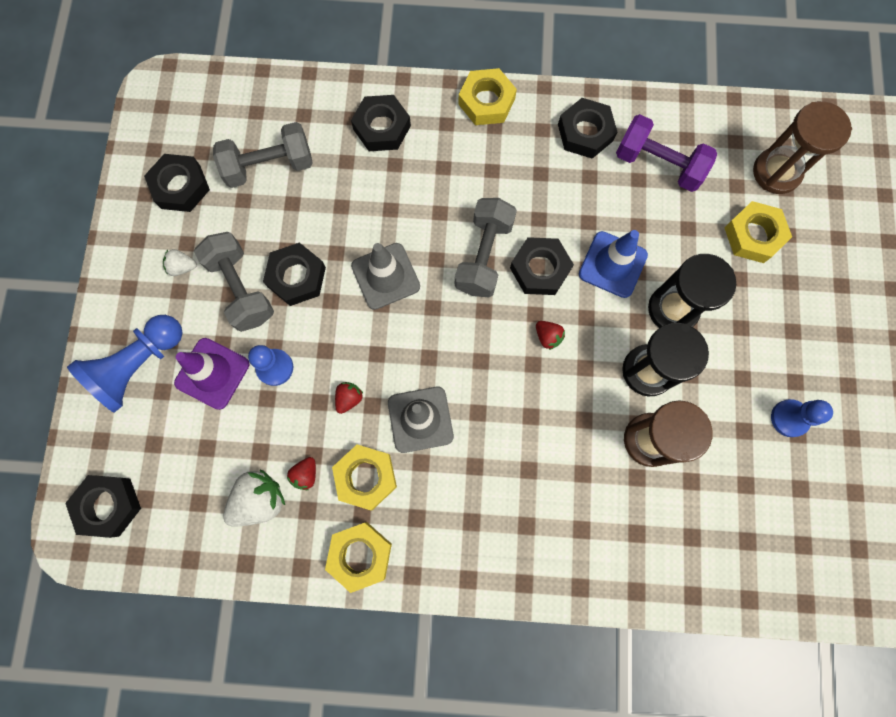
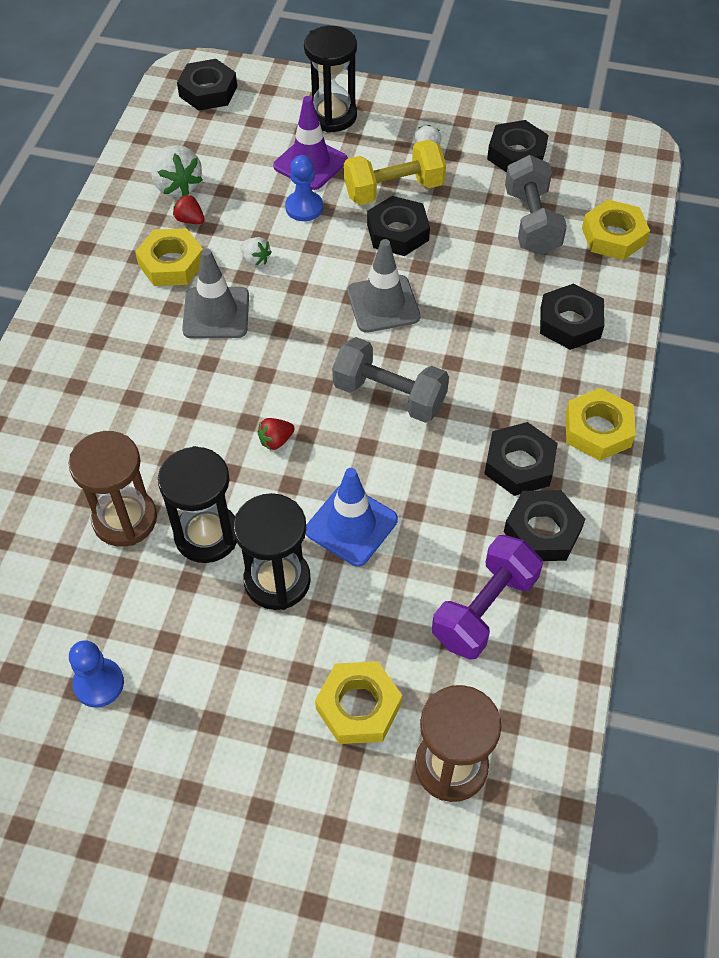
camera: 100 degrees right, 20 degrees down
(139, 366) = (332, 115): blue pawn -> black hourglass
(241, 289) = (394, 190): grey dumbbell -> yellow dumbbell
(349, 398) = (255, 259): red strawberry -> white strawberry
(360, 555) = (99, 251): yellow nut -> yellow nut (613, 236)
(540, 269) = (361, 447): black nut -> black nut (519, 464)

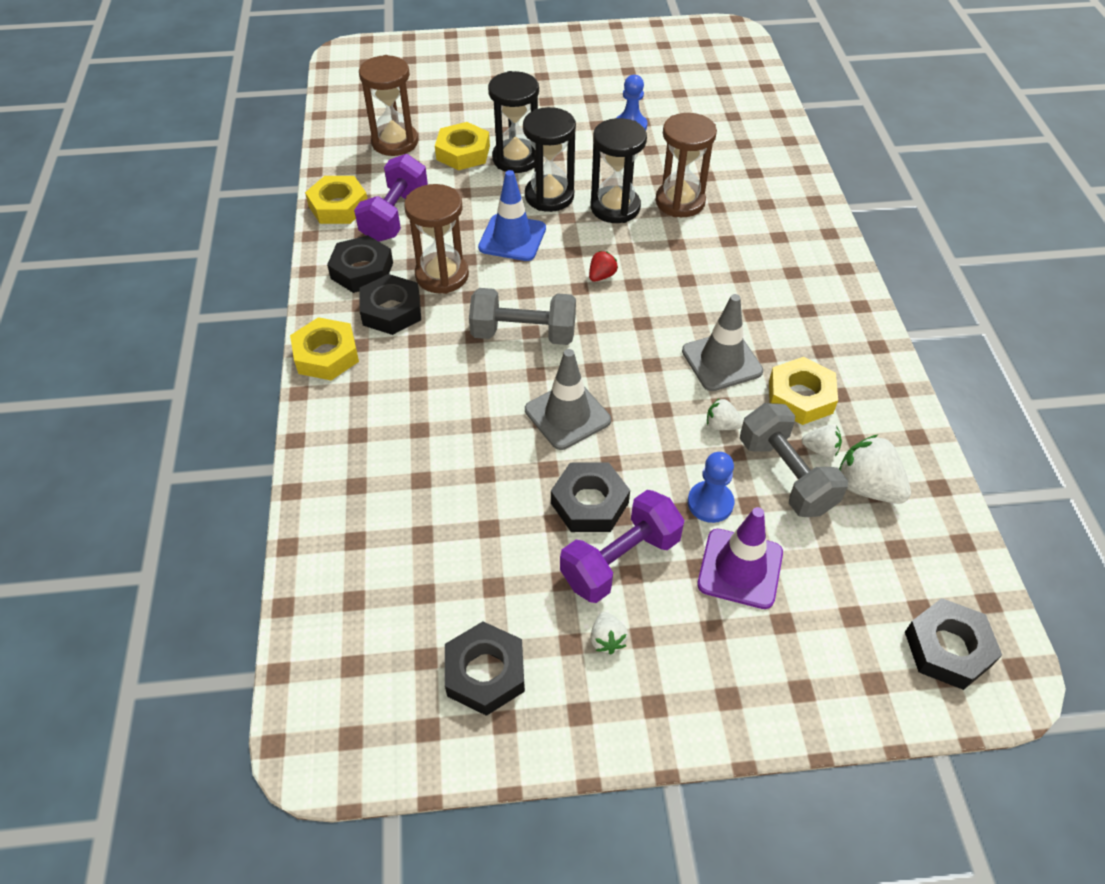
camera: 160 degrees right, 5 degrees down
(190, 220) = (820, 450): red strawberry -> white strawberry
(332, 115) = (759, 660): black hourglass -> black hourglass (516, 159)
(394, 190) = (620, 560): yellow dumbbell -> purple dumbbell
(451, 495) = (442, 275): none -> brown hourglass
(531, 222) = (438, 565): grey dumbbell -> grey dumbbell (786, 475)
(570, 322) = (369, 450): black nut -> none
(613, 236) = (334, 575): yellow nut -> yellow nut (338, 206)

